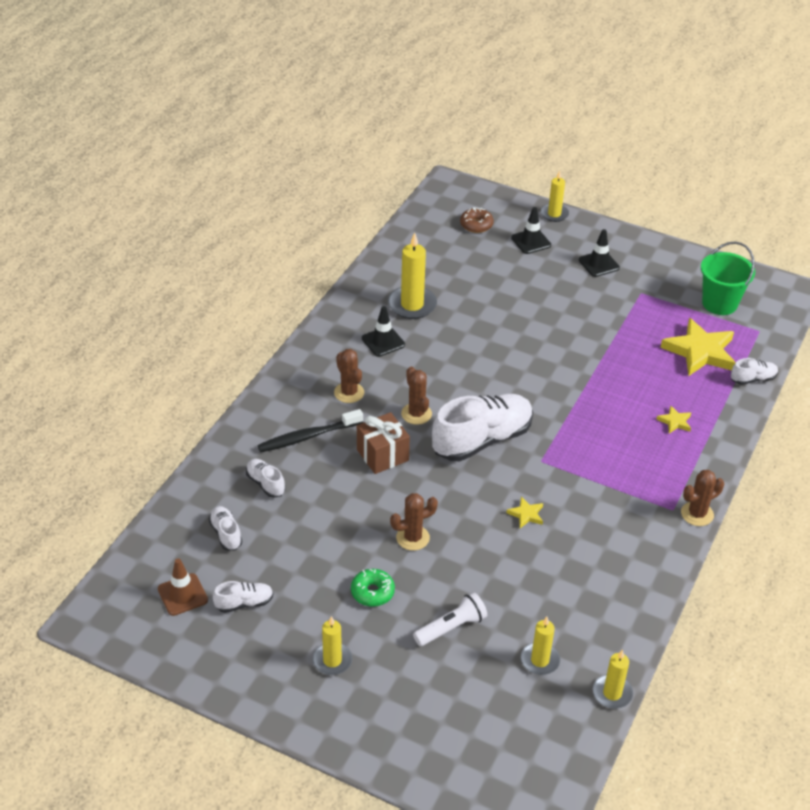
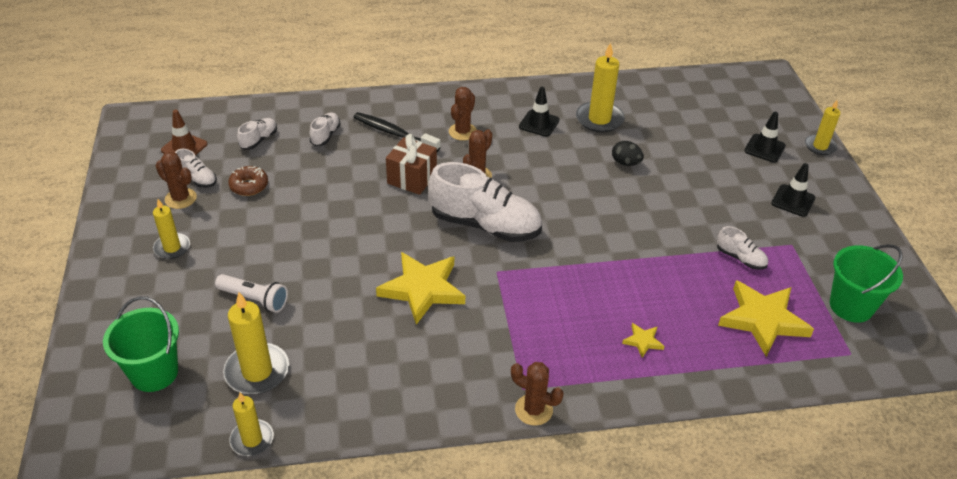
camera: 55 degrees right, 0 degrees up
(372, 592) = (259, 238): green donut -> none
(412, 538) = (336, 234): brown cactus -> brown cactus (180, 198)
(476, 225) = (741, 110): brown donut -> brown donut (249, 186)
(480, 321) = (625, 163): none -> black egg
(489, 732) = (154, 373): none -> green bucket
(526, 514) = (423, 289): yellow star -> yellow star, size x2.24
(540, 660) = (257, 371): yellow candle -> yellow candle, size x1.58
(753, 379) = (772, 377): white shoe -> white shoe (740, 258)

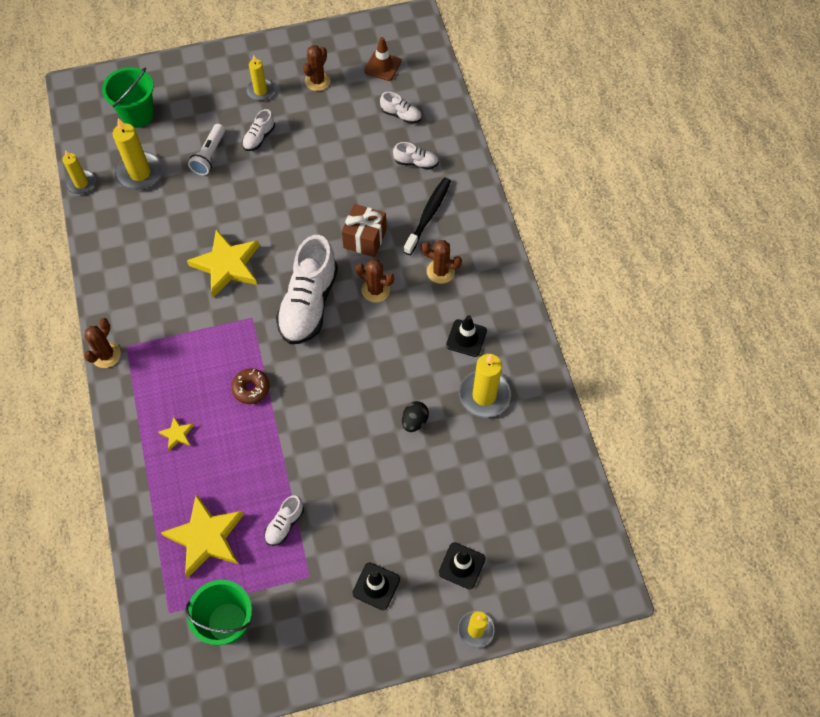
camera: 85 degrees right, 20 degrees up
(197, 179) = (343, 86): white shoe -> white shoe (259, 138)
(249, 186) = (339, 122): brown donut -> brown donut (251, 388)

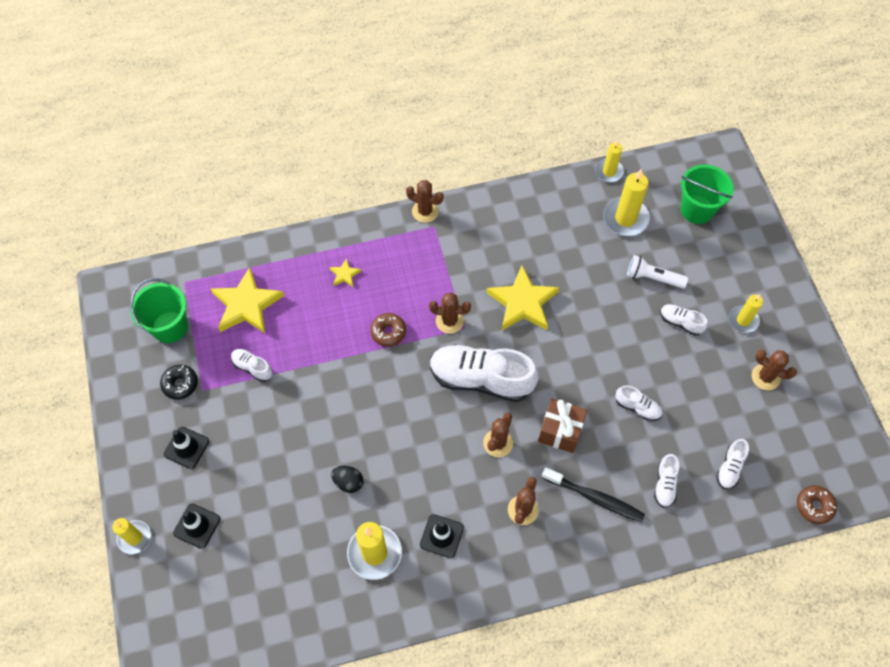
camera: 90 degrees right, 0 degrees up
(242, 331) = (449, 321): none -> brown cactus
(301, 602) = (180, 384): none -> black donut
(343, 177) = (637, 407): none -> white shoe
(382, 66) = (798, 447): brown traffic cone -> none
(434, 62) = (814, 506): none -> brown donut

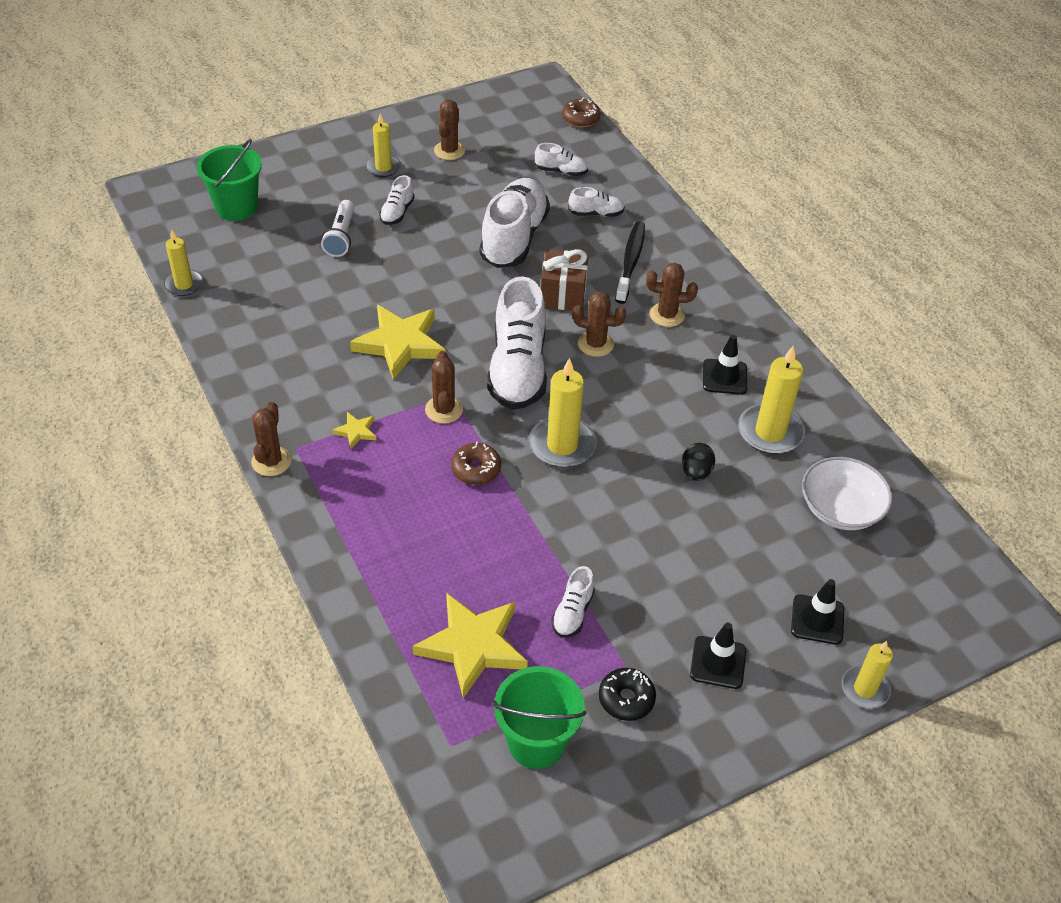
camera: 105 degrees left, 15 degrees down
(286, 581) = (840, 509): none -> white bowl
(344, 274) = (395, 535): yellow star -> yellow star (356, 431)
(625, 218) = (257, 265): yellow candle -> yellow candle (562, 445)
(637, 407) = (514, 238): white shoe -> white shoe, size x2.19

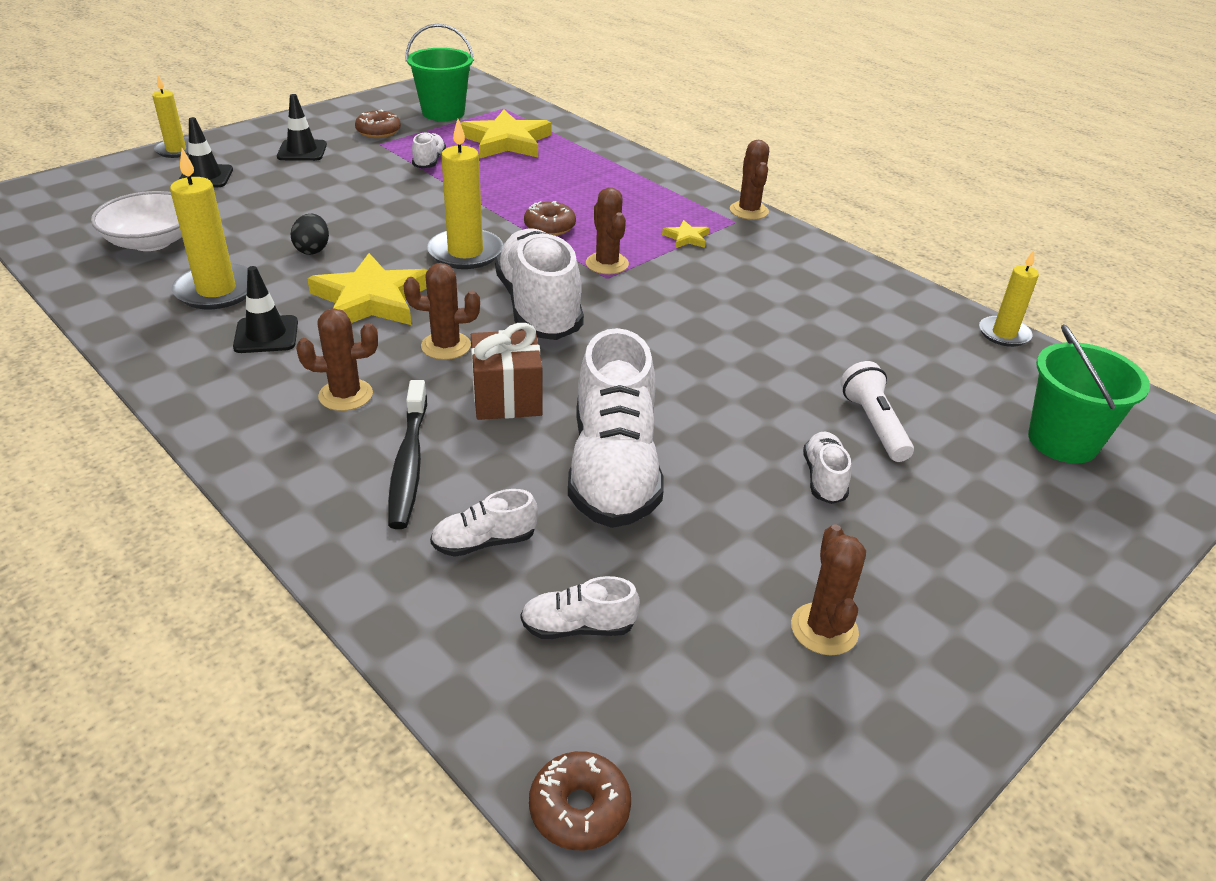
camera: 165 degrees right, 10 degrees down
(383, 167) = (914, 561): yellow candle -> none
(400, 344) = (694, 312): yellow star -> yellow star (371, 299)
(626, 699) = (378, 132): black donut -> brown donut

